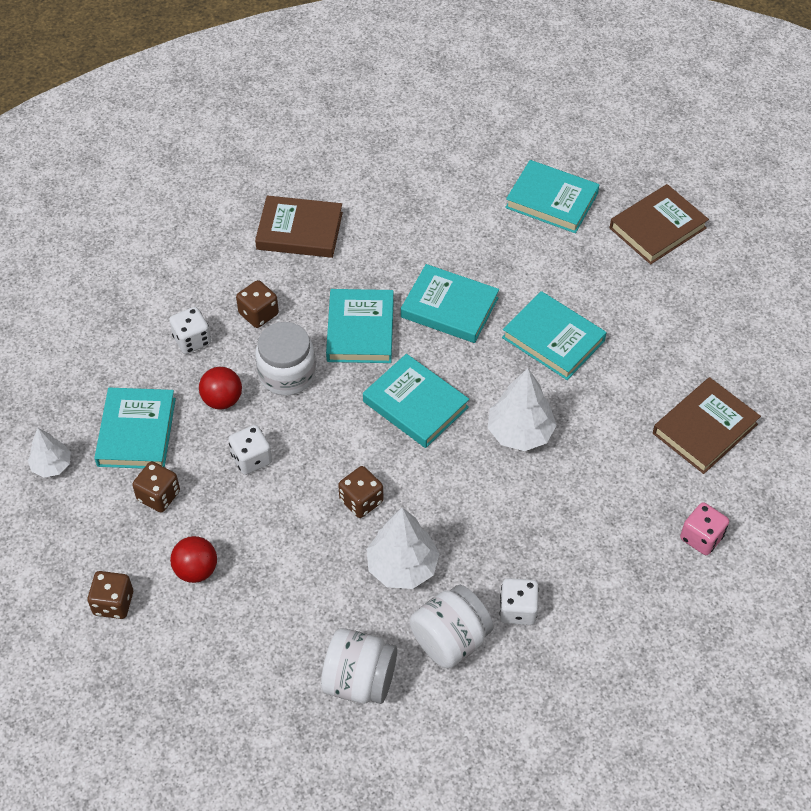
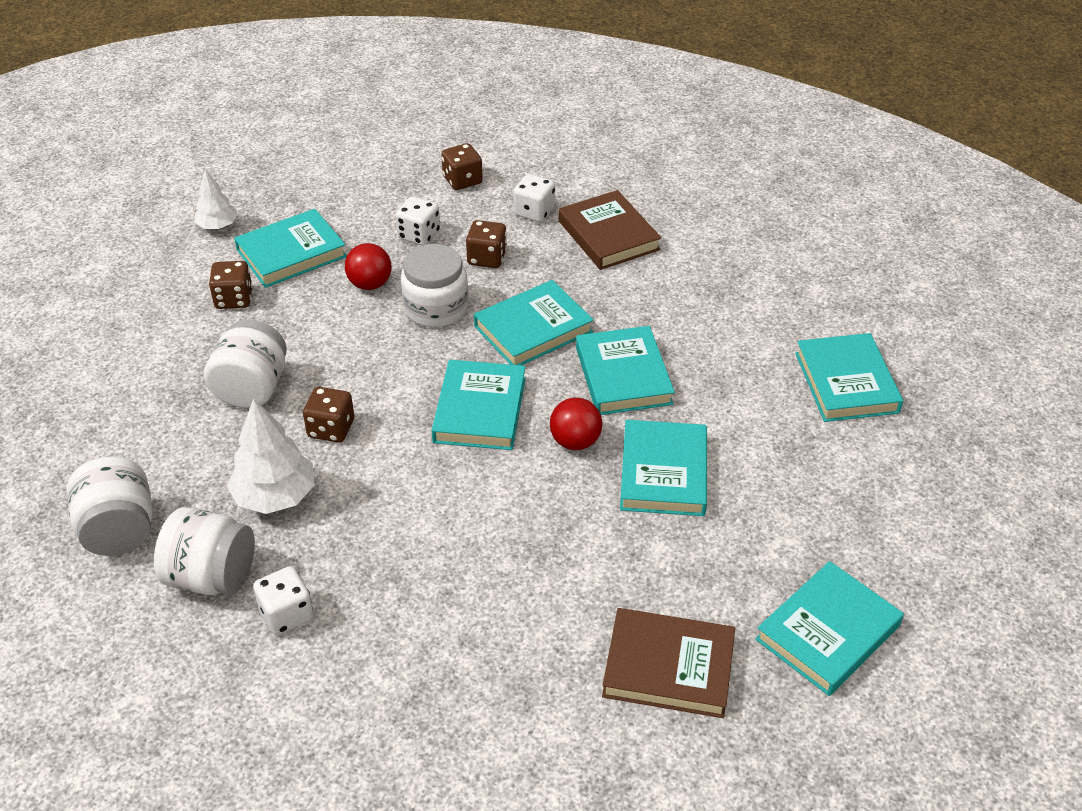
camera: 55 degrees right, 10 degrees down
(113, 603) = (101, 329): brown dice -> brown dice (462, 180)
(196, 570) = (171, 360): red ball -> red ball (575, 441)
(251, 459) = (320, 334): white dice -> white dice (534, 212)
(276, 530) = (252, 388): none -> white jar
(520, 432) = (516, 505): white tree -> none
(657, 228) = (910, 486): brown book -> none
(701, 537) = (509, 739): pink dice -> none
(733, 338) = (827, 632): none -> turquoise book

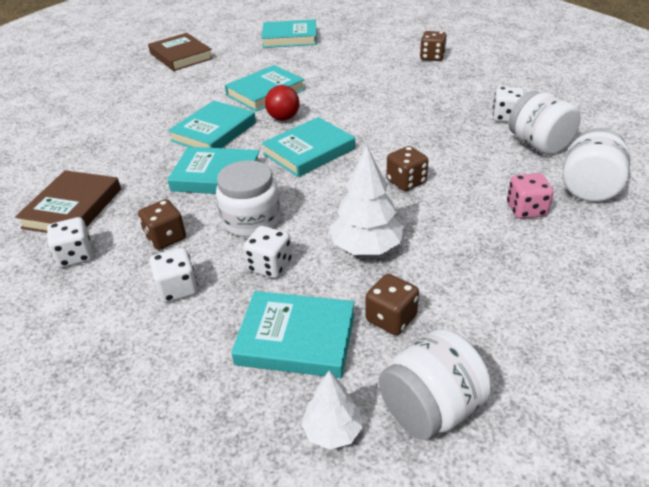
camera: 135 degrees left, 5 degrees down
(178, 461) = (526, 210): none -> pink dice
(252, 388) = (437, 231): white jar -> white jar (431, 408)
(275, 496) = (473, 164): white tree -> white tree (366, 247)
(370, 284) = (270, 266): red ball -> white dice
(462, 180) = (64, 325): brown dice -> brown dice (432, 57)
(668, 667) = (358, 50): brown book -> brown book (181, 56)
(846, 383) = (132, 86): turquoise book -> none

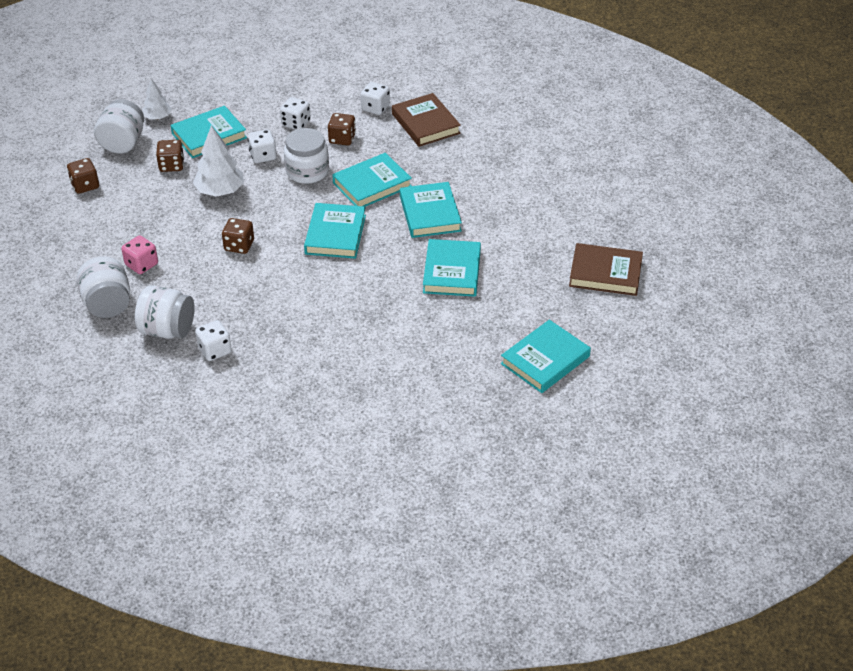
camera: 135 degrees right, 5 degrees up
(283, 118) = (396, 253): red ball -> none
(432, 57) = (356, 407): brown dice -> brown dice (85, 185)

